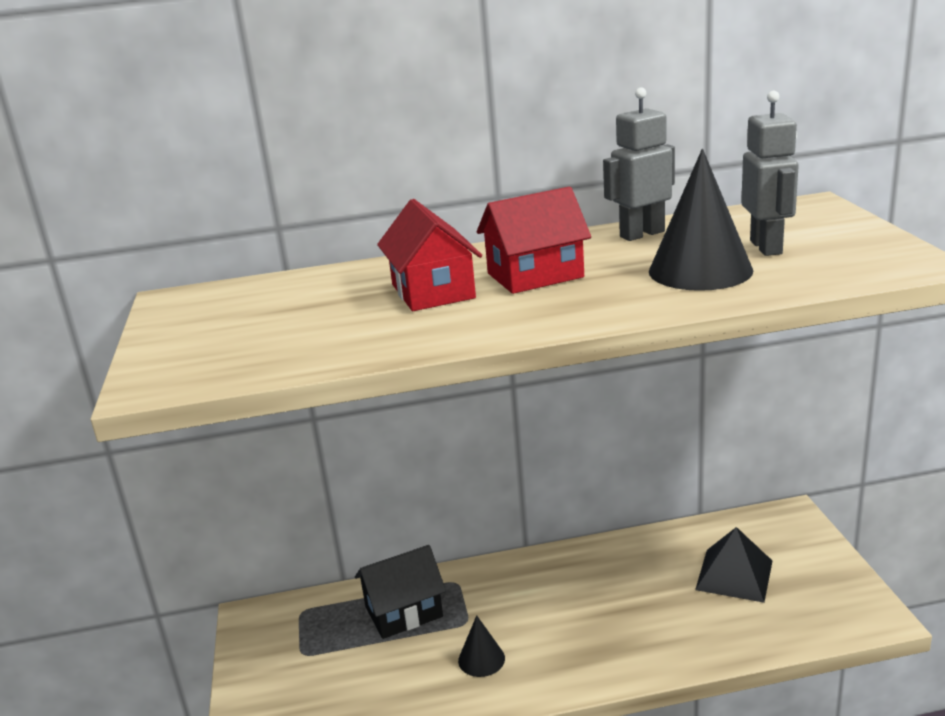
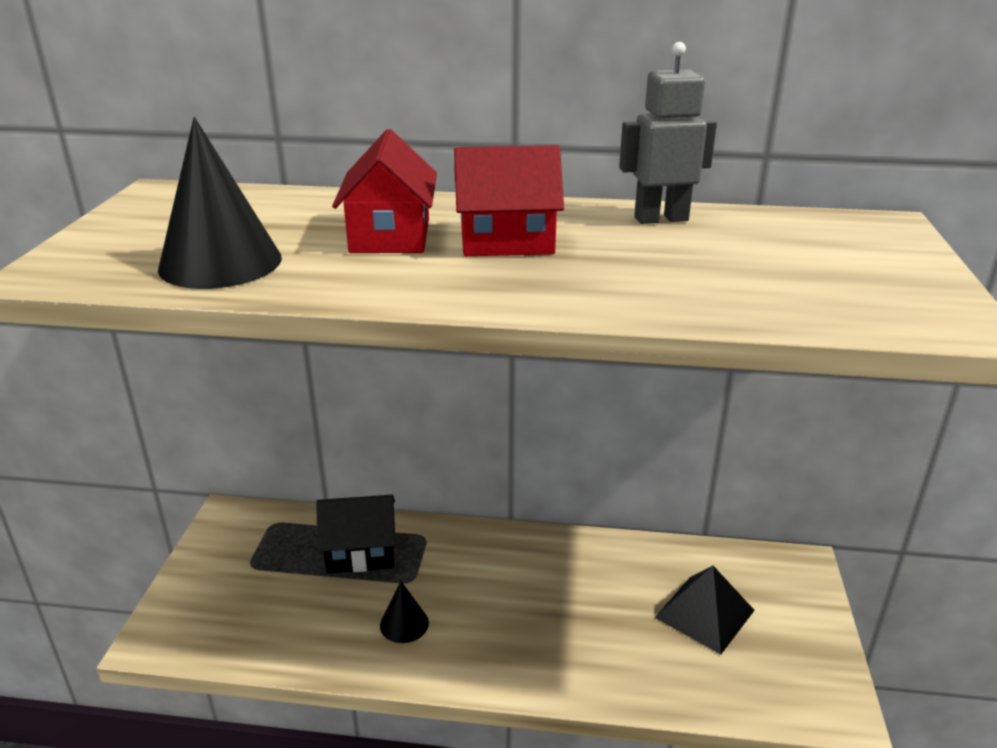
camera: 15 degrees right, 5 degrees up
(700, 270) = (687, 274): black cone -> black cone (220, 263)
(766, 247) = (787, 263): grey robot -> none

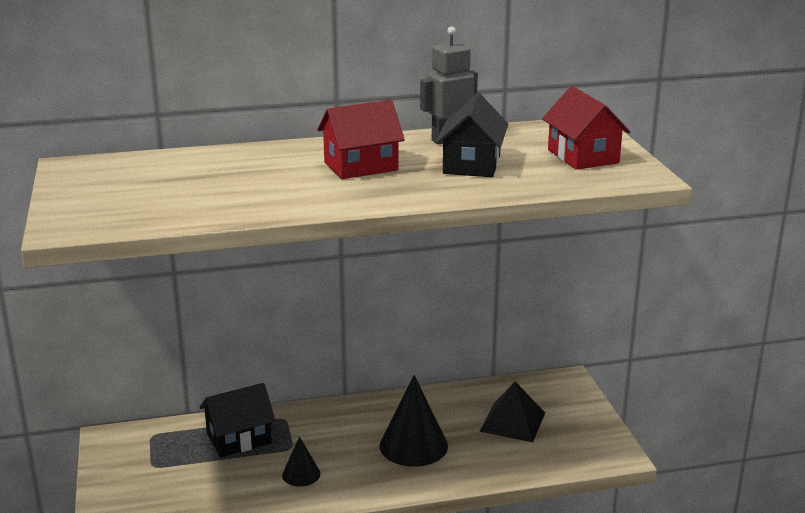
camera: 20 degrees left, 5 degrees down
(220, 263) = (182, 205): black cone -> black cone (413, 445)
(390, 236) = (280, 173): red house -> red house (582, 156)
(670, 261) = (472, 164): none -> black house

